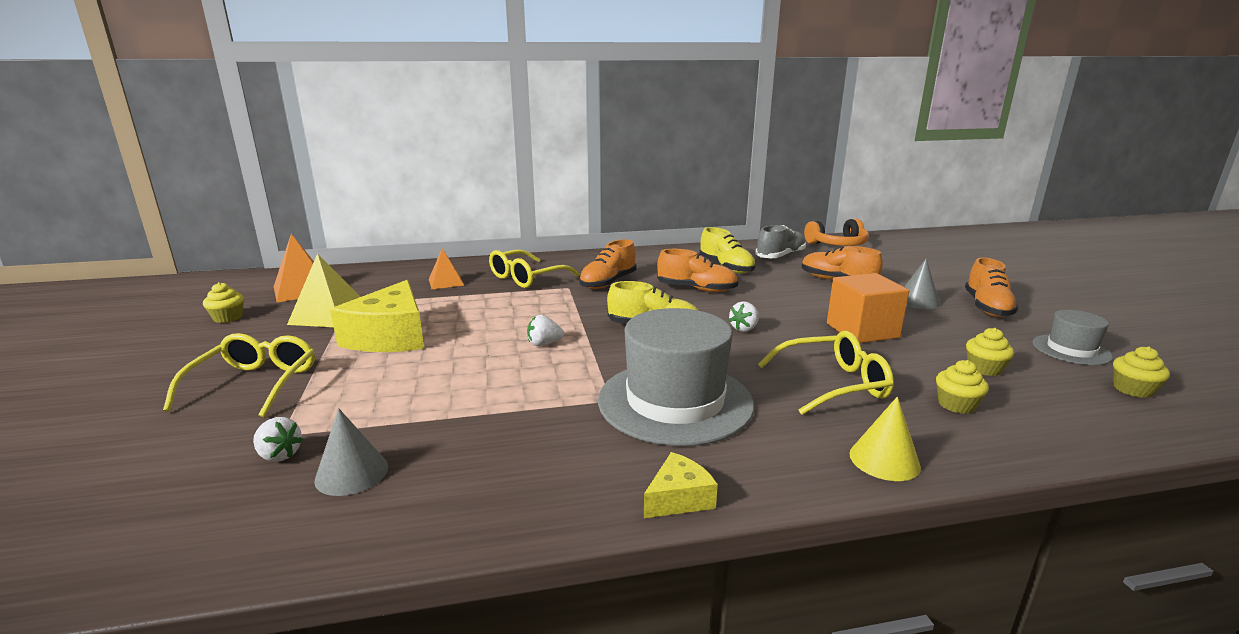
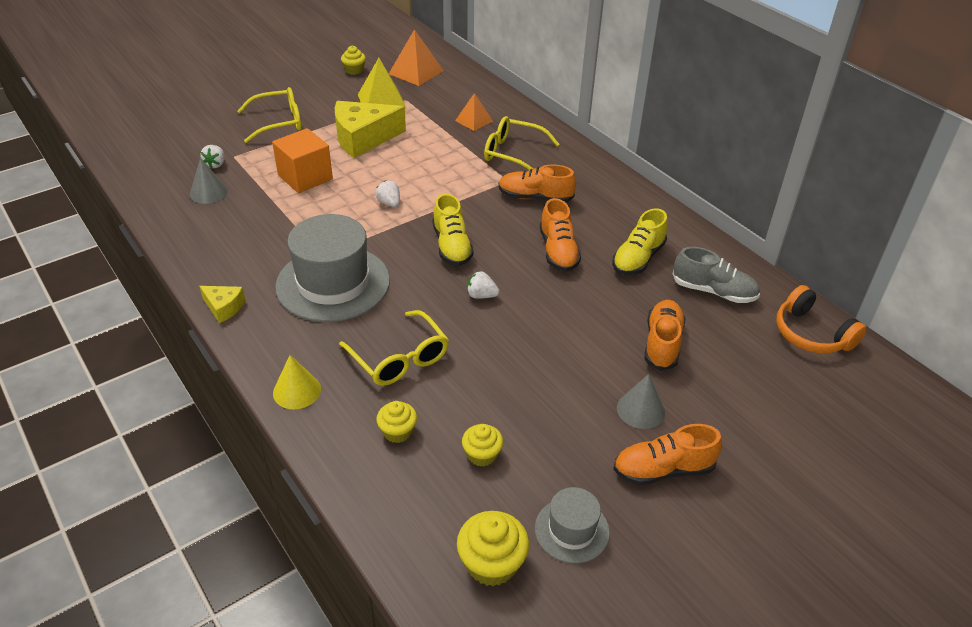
camera: 65 degrees right, 20 degrees up
(862, 330) = (524, 370): orange cube -> orange cube (305, 177)
(1133, 389) = (492, 563): yellow cupcake -> yellow cupcake, size x1.55

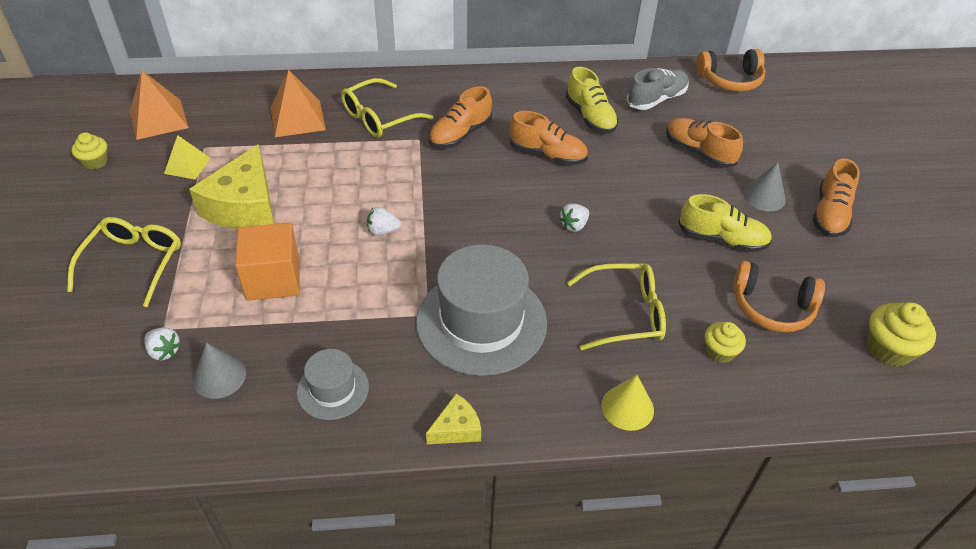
camera: 60 degrees left, 5 degrees up
(382, 101) = (187, 165): yellow pyramid -> yellow pyramid, size x0.64
(452, 246) = (488, 215): yellow shoe -> yellow shoe (722, 239)
(474, 121) = (297, 118): orange pyramid -> orange pyramid, size x1.57
(482, 455) = (772, 307): yellow cupcake -> orange headphones
(572, 530) = (870, 289): grey hat -> grey hat (333, 389)

